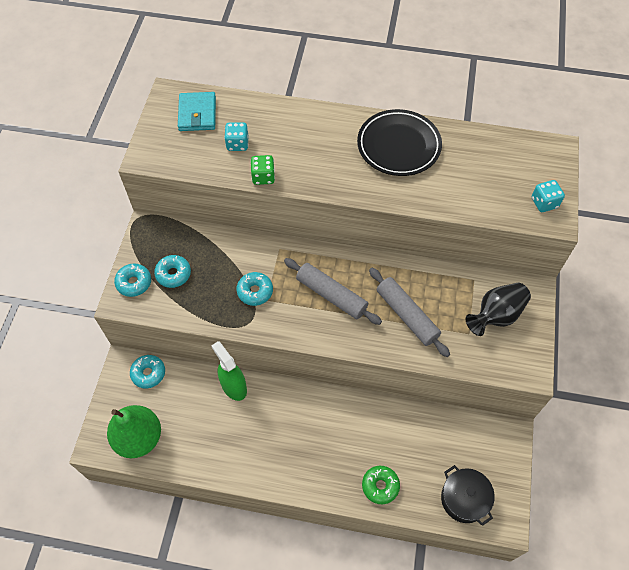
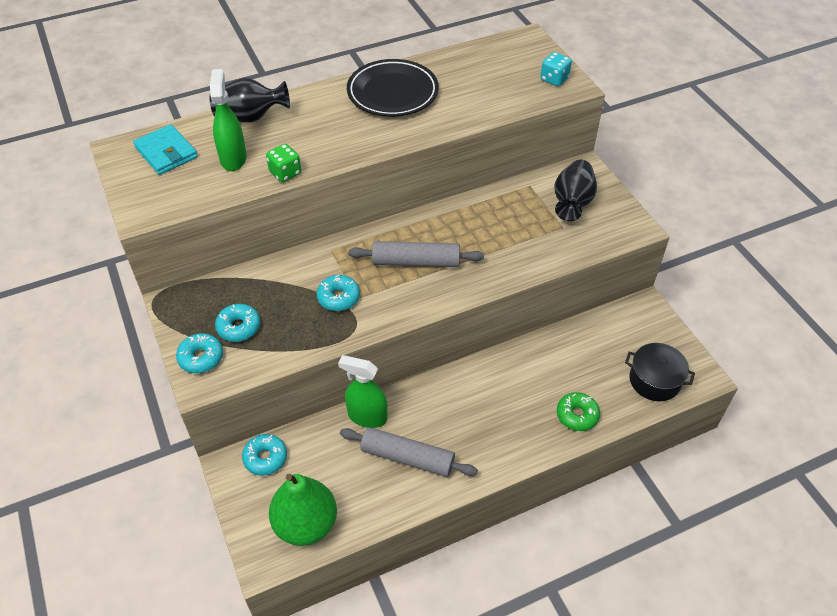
camera: 35 degrees left, 10 degrees down
(237, 144) = (233, 158): turquoise dice -> green spray bottle
(276, 113) = (250, 117): none -> black vase
(407, 315) = (498, 242): grey rolling pin -> grey rolling pin (407, 457)

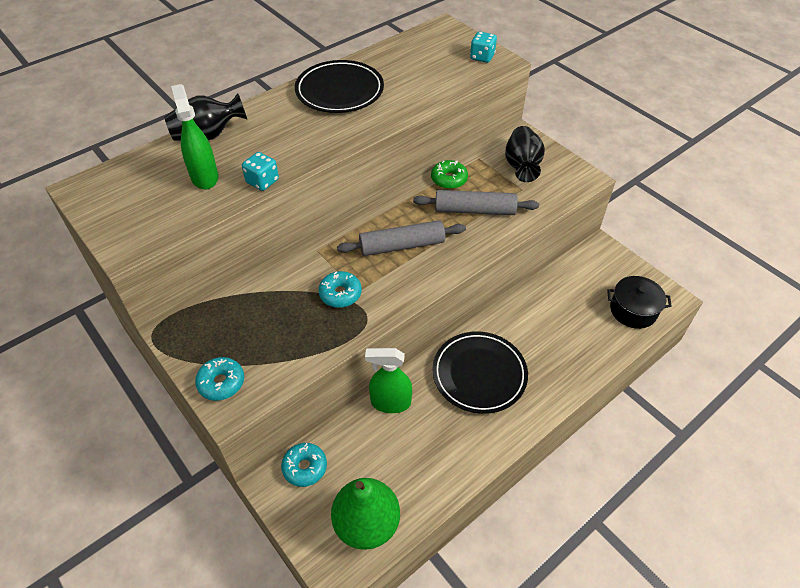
camera: 15 degrees left, 0 degrees up
(166, 153) = (132, 183): turquoise wallet -> none
(239, 327) = (250, 343): turquoise donut -> none
(285, 173) = (262, 181): green dice -> turquoise dice
(407, 457) = (442, 433): grey rolling pin -> grey rolling pin (474, 210)
(465, 409) = (479, 374): none -> black plate
(577, 415) = (579, 357): green donut -> green donut (449, 179)

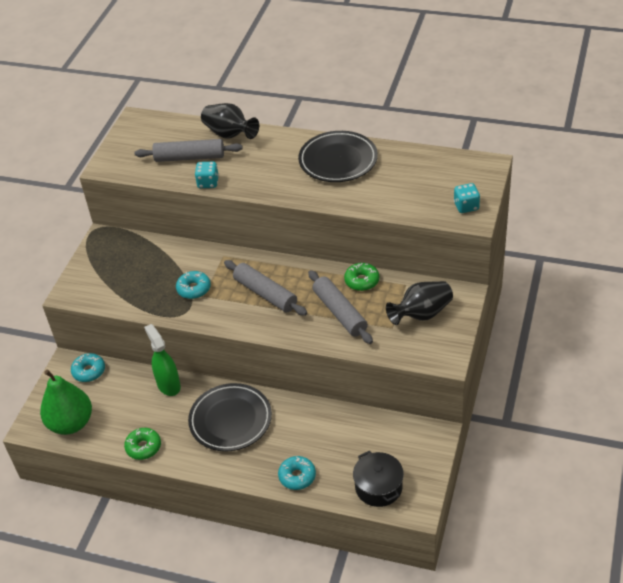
camera: 60 degrees right, 5 degrees down
(204, 177) = (189, 157): green spray bottle -> grey rolling pin
(221, 383) = (83, 279): turquoise donut -> turquoise donut (297, 476)
(457, 467) = (143, 447): none -> green donut

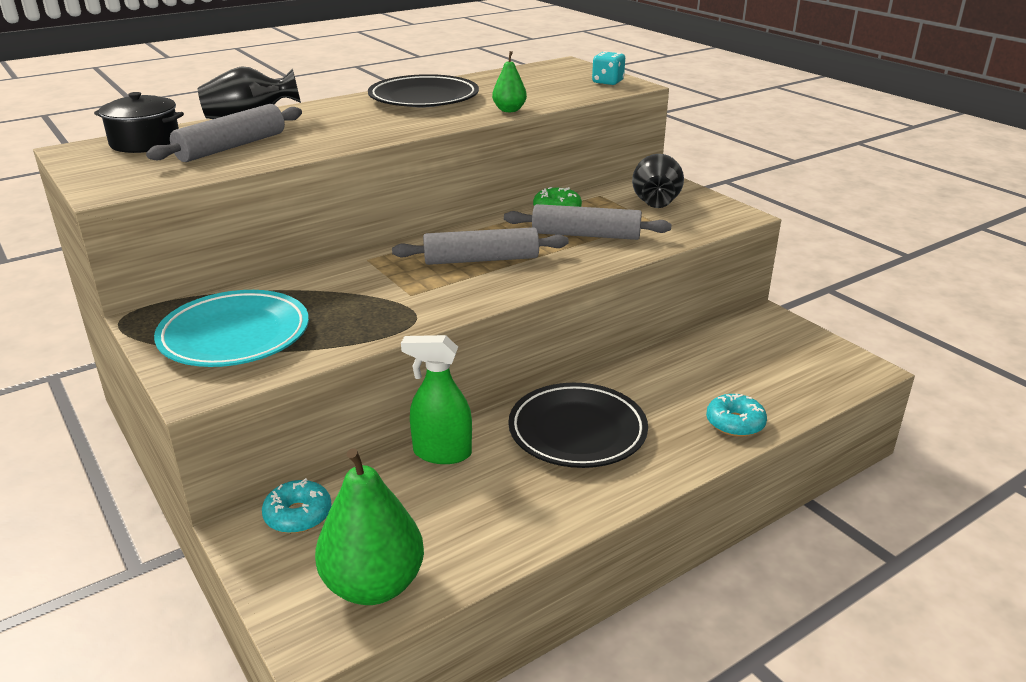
camera: 55 degrees left, 15 degrees down
(114, 271) = (234, 335): none -> turquoise plate
(143, 447) = (527, 528): green donut -> none
(194, 289) = (386, 296): turquoise donut -> none
(208, 183) = (302, 152): turquoise dice -> none
(356, 204) = (509, 110): none -> green pear
(378, 487) = (810, 378): black pot -> black pot (145, 142)

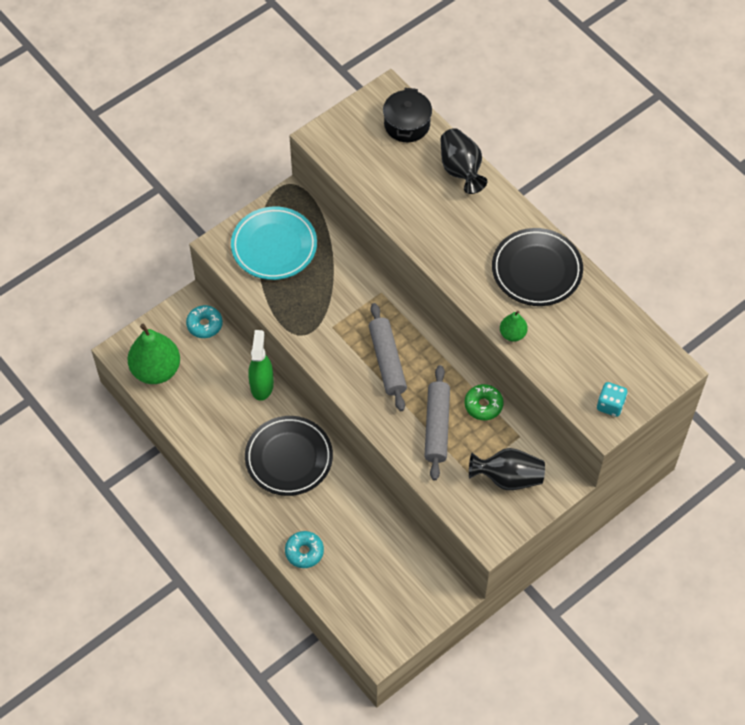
camera: 85 degrees right, 30 degrees up
(232, 147) = (403, 176): grey rolling pin -> none

